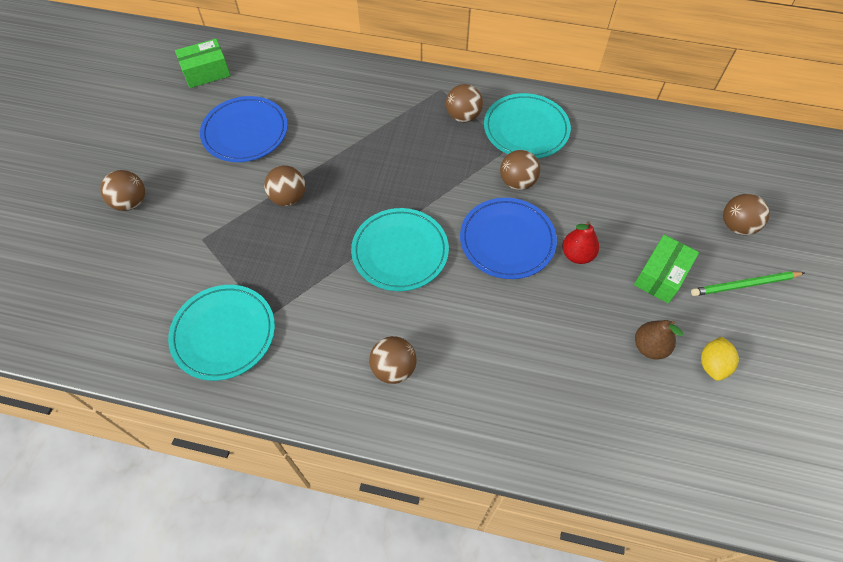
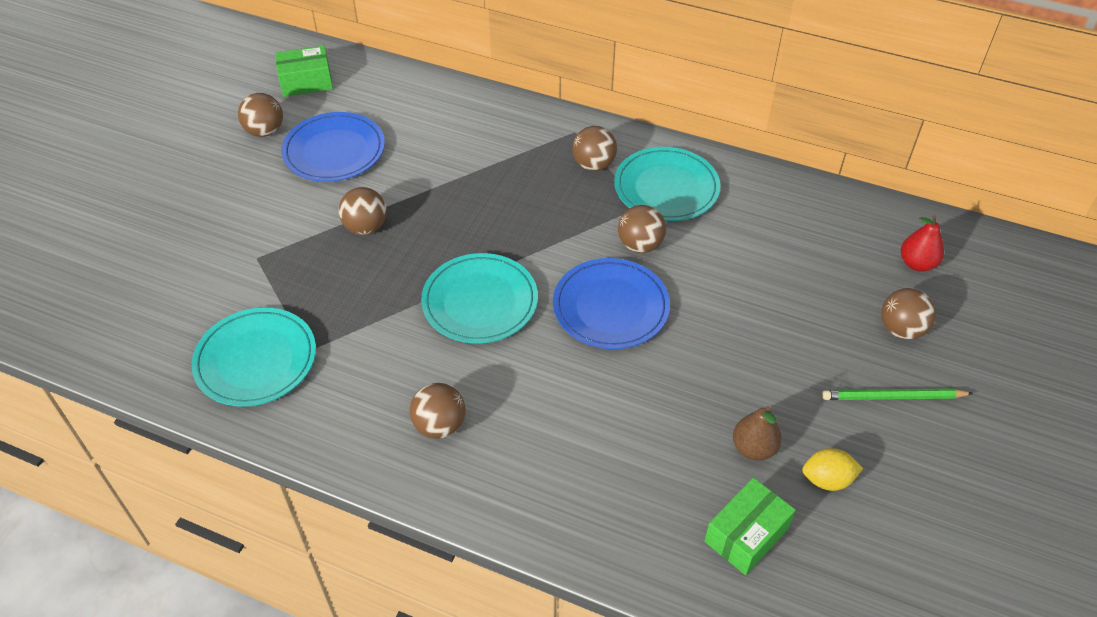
camera: 10 degrees right, 10 degrees down
(131, 202) = (188, 209): brown ball -> brown ball (265, 131)
(577, 255) = (691, 334): red pear -> red pear (917, 263)
(661, 276) = (789, 372): green box -> green box (746, 535)
(712, 365) = (827, 480): yellow lemon -> yellow lemon turned 60 degrees clockwise

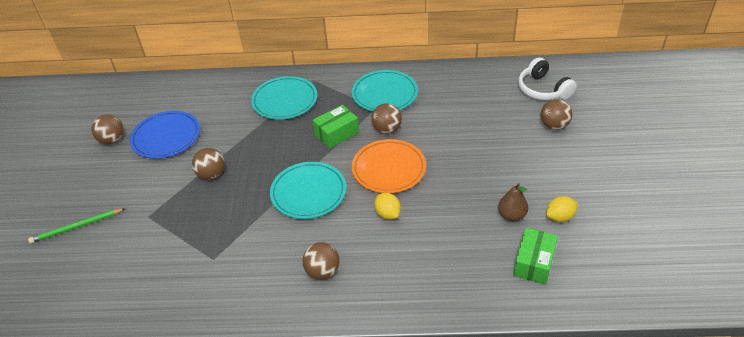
camera: 20 degrees left, 5 degrees down
(256, 360) = (181, 277): turquoise plate -> turquoise plate (285, 100)
(306, 82) = (125, 103): green box -> green box (337, 133)
(573, 375) = (388, 214): none -> yellow lemon
(593, 165) = (335, 95): brown ball -> none
(610, 307) = (389, 169): blue plate -> orange plate
(892, 397) = (569, 162): green pencil -> green pencil (76, 227)
(917, 263) = (543, 89): red pear -> white headphones

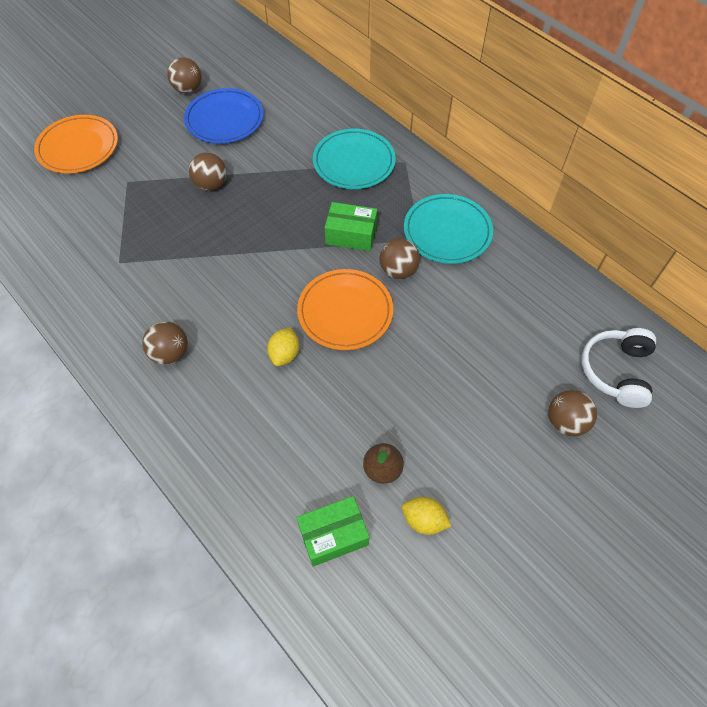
camera: 45 degrees right, 15 degrees up
(76, 227) = (78, 147): green pencil -> orange plate
(308, 193) = (254, 271): turquoise plate -> none

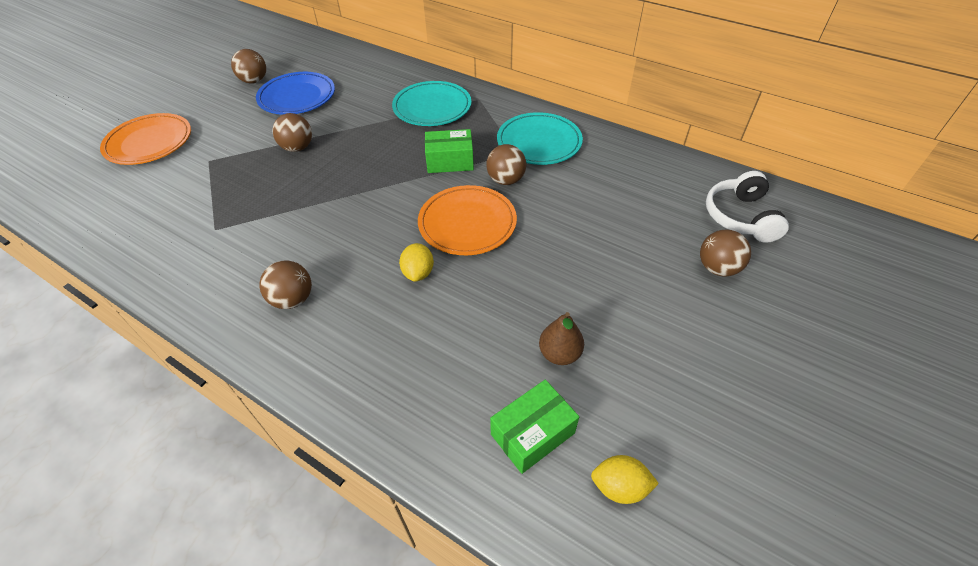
camera: 15 degrees left, 10 degrees down
(424, 520) = (622, 392): yellow lemon -> yellow lemon (619, 487)

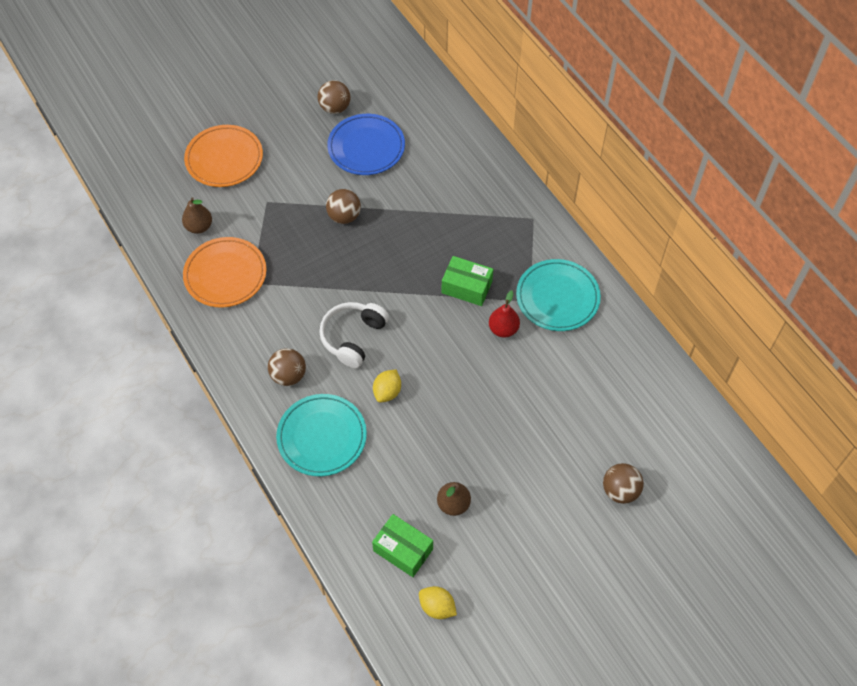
camera: 25 degrees right, 10 degrees up
(134, 202) = (199, 227): none -> brown pear
(432, 107) = (483, 212): turquoise plate -> turquoise plate (322, 437)
(467, 223) = (447, 361): orange plate -> orange plate (225, 274)
(506, 180) = (503, 329): brown ball -> red pear
(532, 433) = (403, 550): green box -> green box turned 45 degrees clockwise
(740, 217) = (678, 454): white headphones -> white headphones (353, 337)

